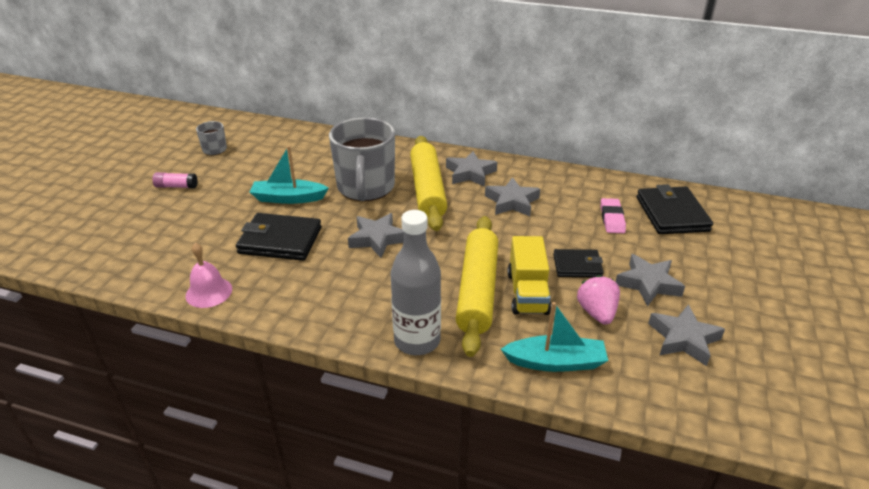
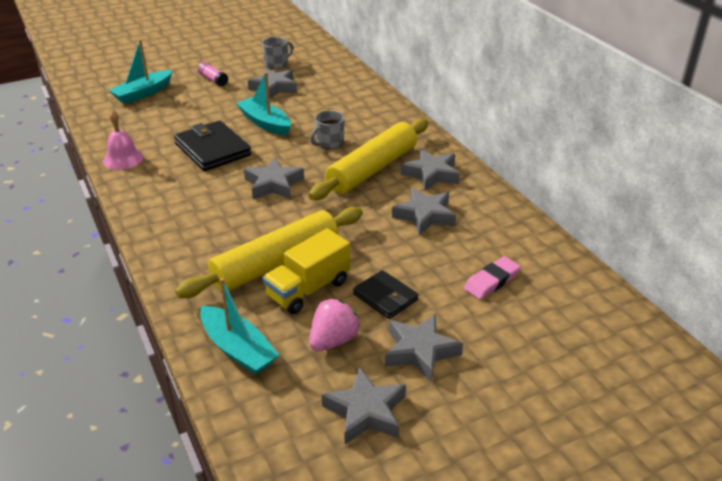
camera: 45 degrees right, 0 degrees up
(123, 229) = (143, 93): none -> turquoise boat
(246, 168) = (274, 87): none -> grey star
(365, 188) = (329, 143): grey mug -> grey mug, size x0.45
(417, 341) = (179, 268): grey bottle -> none
(672, 214) = (563, 314): black wallet -> none

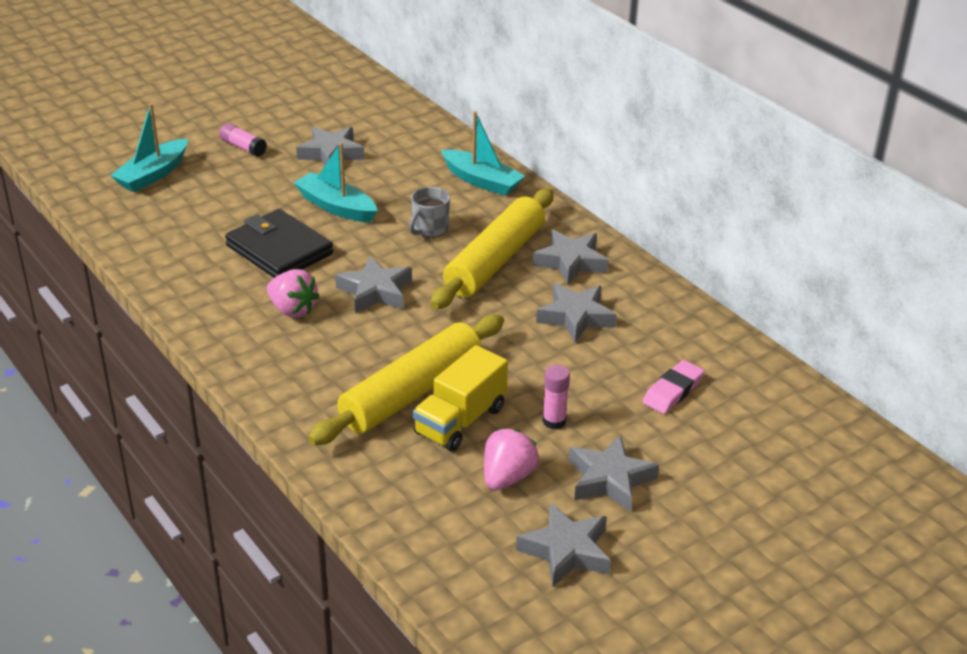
camera: 10 degrees left, 0 degrees up
(123, 159) = (164, 272): pink bell -> none
(206, 193) = (292, 310): none -> pink strawberry
(238, 349) = (399, 498): turquoise boat -> turquoise boat (482, 181)
(277, 64) = (323, 118): grey mug -> none
(385, 297) = (554, 421): black wallet -> pink glue stick

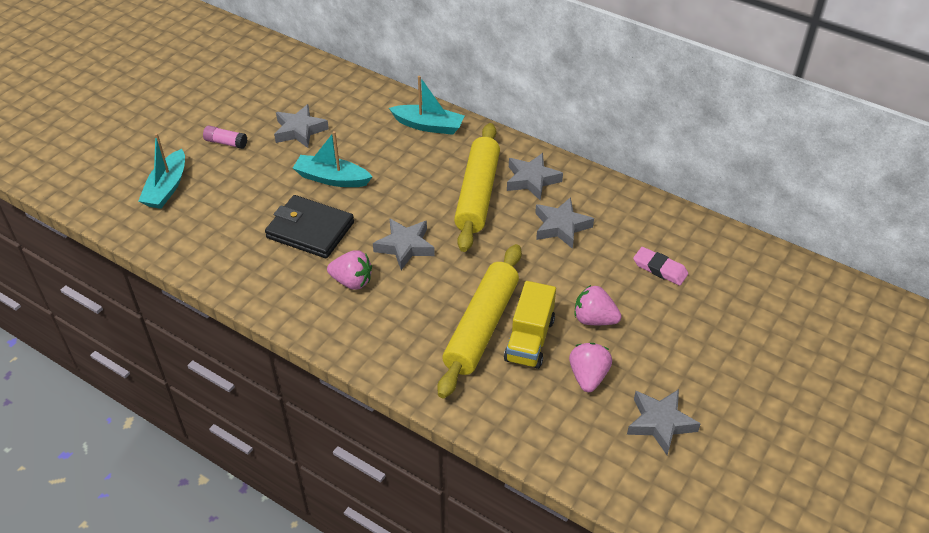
camera: 20 degrees left, 10 degrees up
(429, 229) = (414, 179): grey mug -> none
(554, 421) = (594, 319): pink glue stick -> pink strawberry
(609, 479) = (657, 355): grey star -> none
(673, 391) = (660, 269): pink eraser -> pink eraser turned 75 degrees counterclockwise

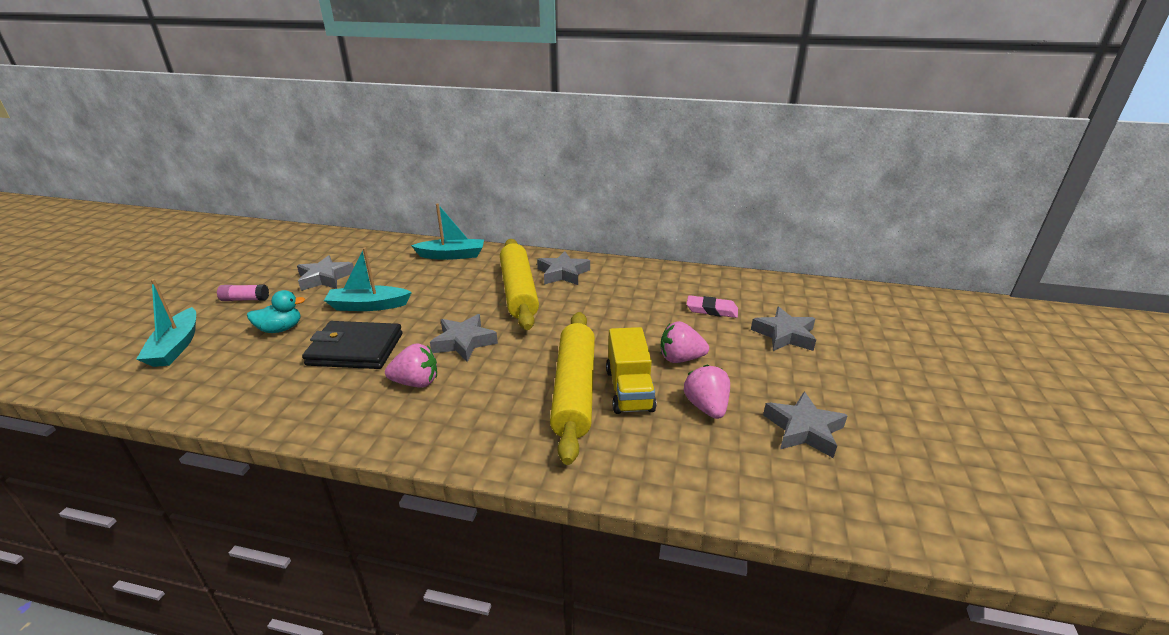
camera: 20 degrees left, 15 degrees down
(252, 189) = (281, 329): none -> turquoise duck
(561, 226) = (607, 298): grey star -> grey star (784, 335)

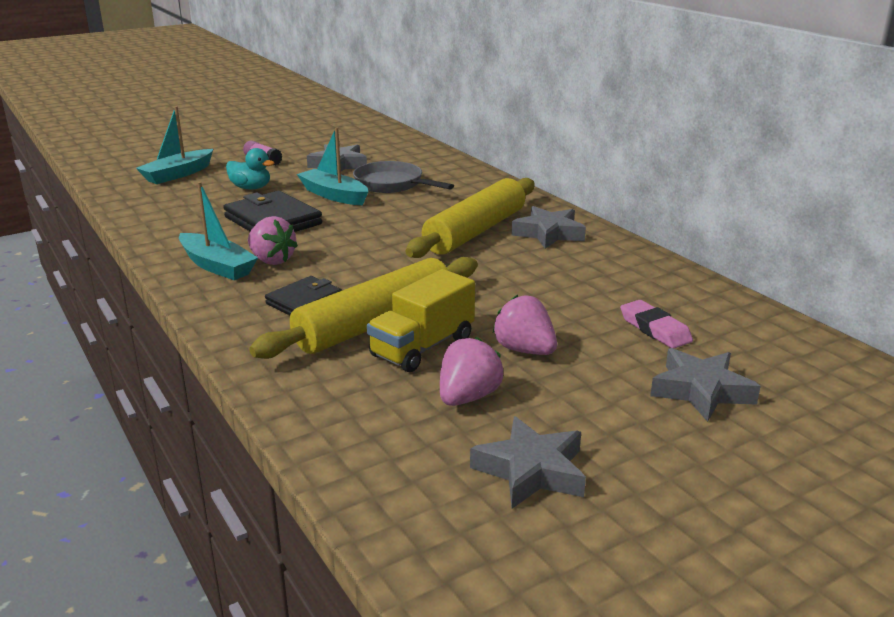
camera: 45 degrees right, 5 degrees down
(399, 278) = (392, 184): none -> grey pan
(452, 255) = (470, 182): turquoise boat -> turquoise boat (217, 266)
(464, 342) = (356, 249): grey star -> none
(500, 401) = (304, 301): none -> black wallet

